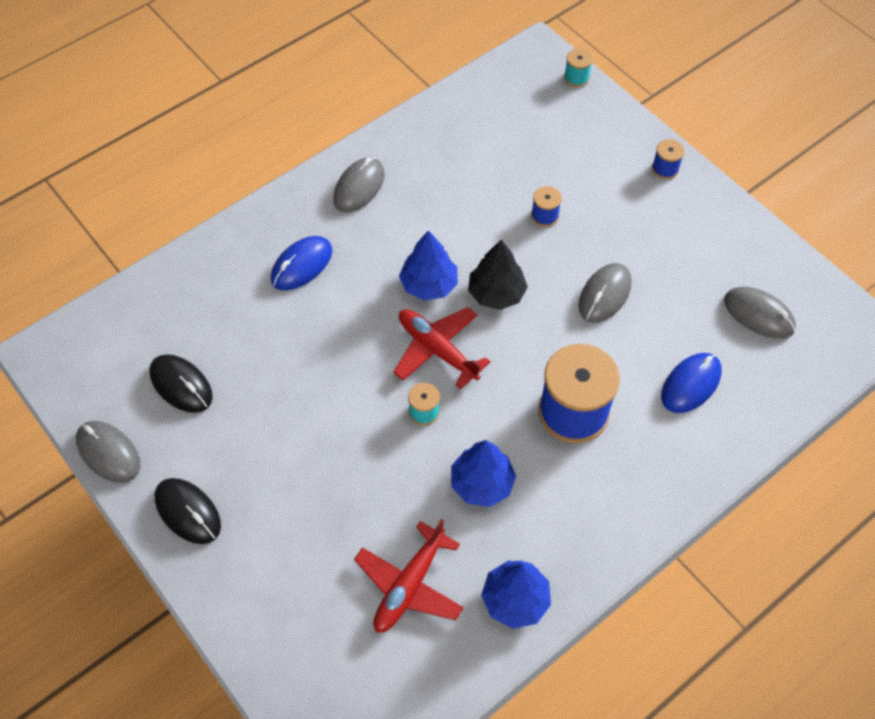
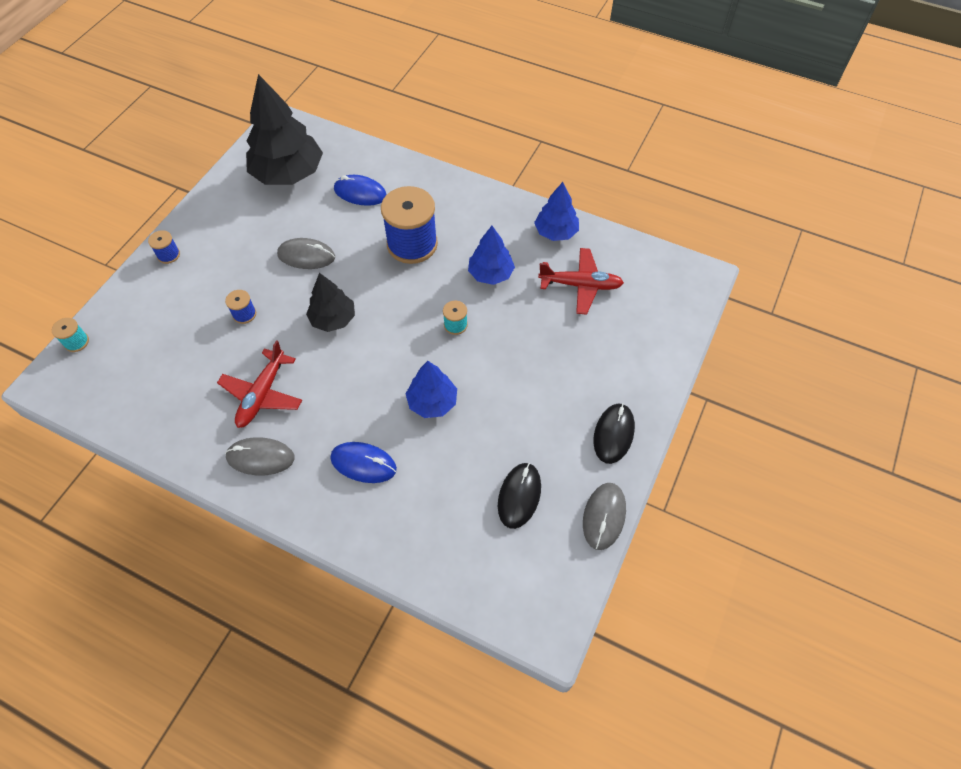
camera: 115 degrees left, 0 degrees up
(429, 284) = (343, 365): blue tree -> blue tree (432, 402)
(437, 350) = (400, 337): red plane -> red plane (262, 394)
(758, 315) = (288, 174): grey mouse -> black tree

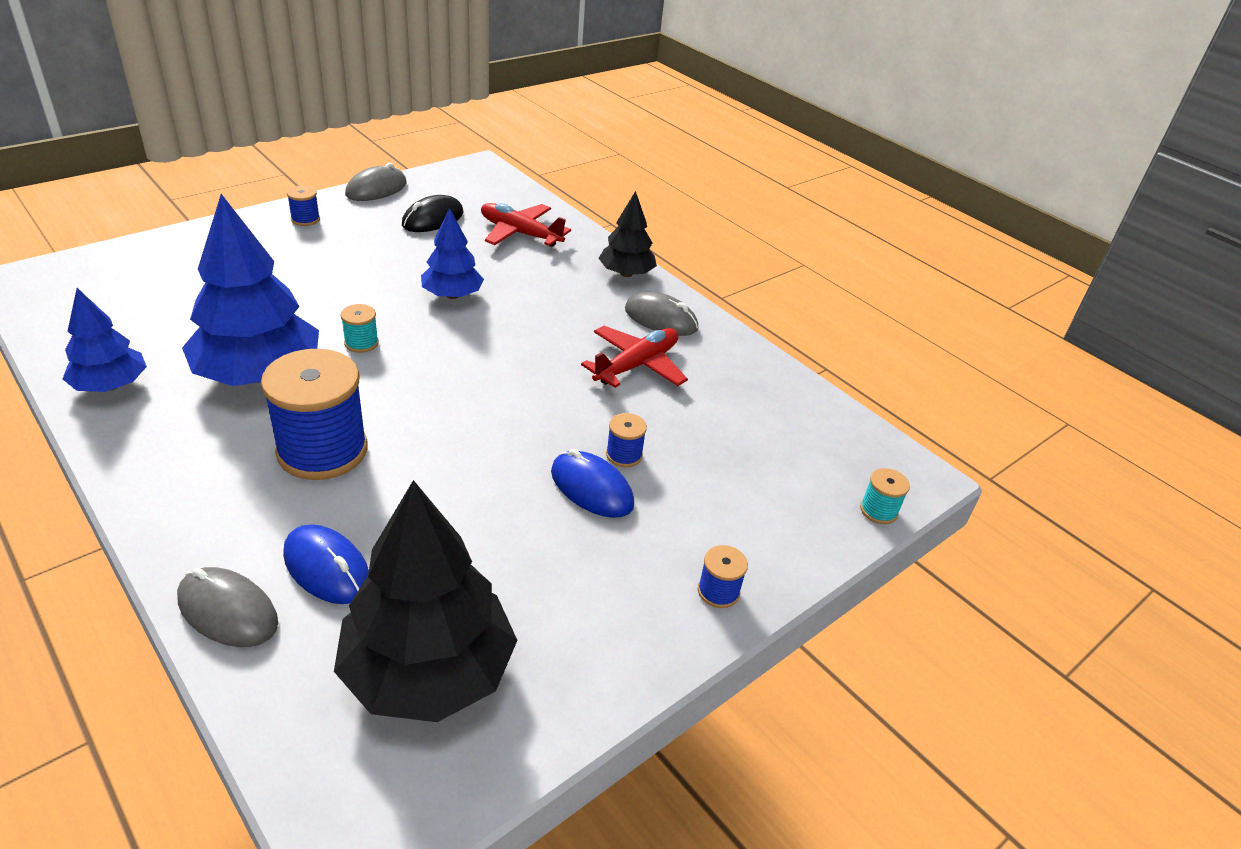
camera: 160 degrees left, 20 degrees down
(306, 256) = (492, 497): grey mouse -> grey mouse (228, 611)
(333, 319) = (506, 404): black tree -> black tree (626, 273)
(363, 463) = (558, 281): blue mouse -> blue mouse (591, 488)
(491, 274) = (258, 374): blue tree -> blue tree, size x1.77
(580, 285) = (169, 322): red plane -> red plane (520, 233)
(613, 434) = (305, 219): black mouse -> blue spool

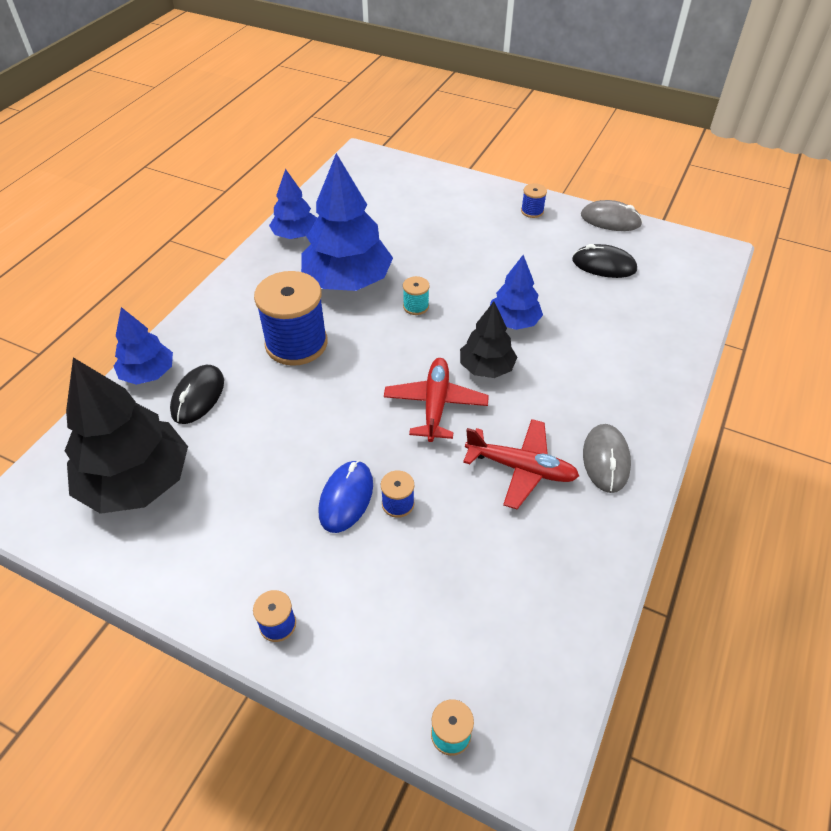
camera: 70 degrees right, 10 degrees up
(228, 611) = (148, 374): grey mouse -> blue tree
(327, 568) = (198, 396): blue mouse -> black mouse
(520, 233) = (640, 319): red plane -> red plane (435, 404)
(626, 273) = (653, 409): black tree -> black tree (486, 368)

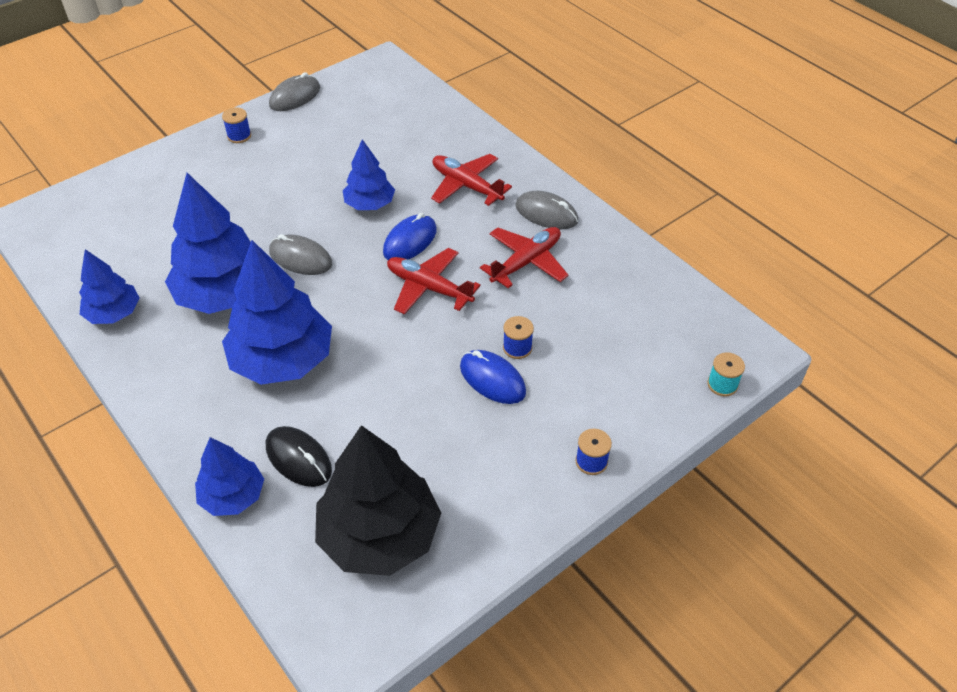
camera: 65 degrees left, 0 degrees up
(296, 343) = (282, 360): blue spool -> blue tree
(416, 306) = (300, 258): turquoise spool -> grey mouse
(486, 368) = (410, 241): black tree -> blue mouse
(594, 379) = (466, 186): none -> red plane
(604, 265) = (346, 125): black mouse -> none

